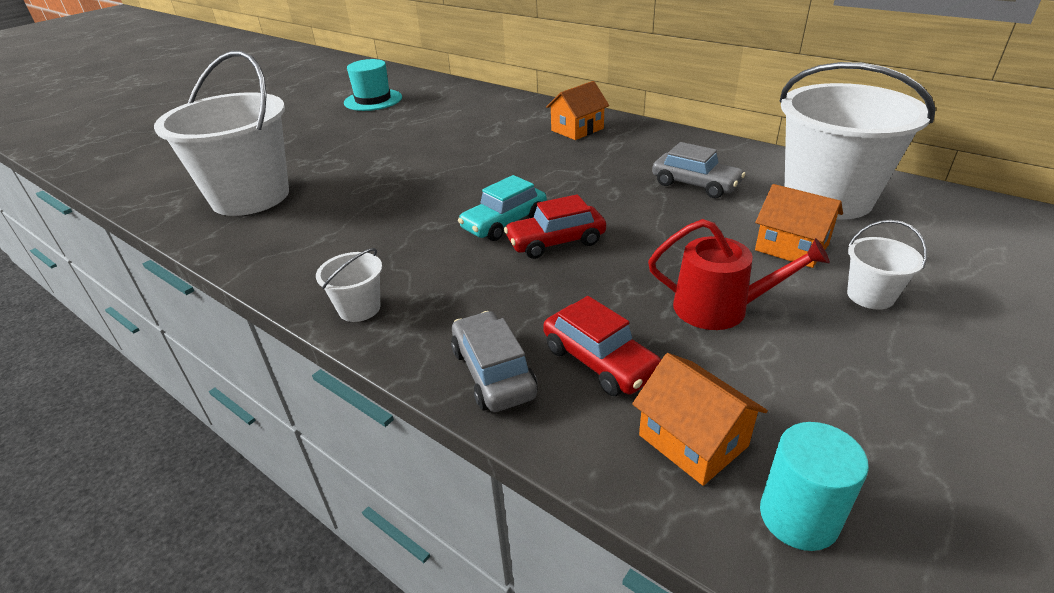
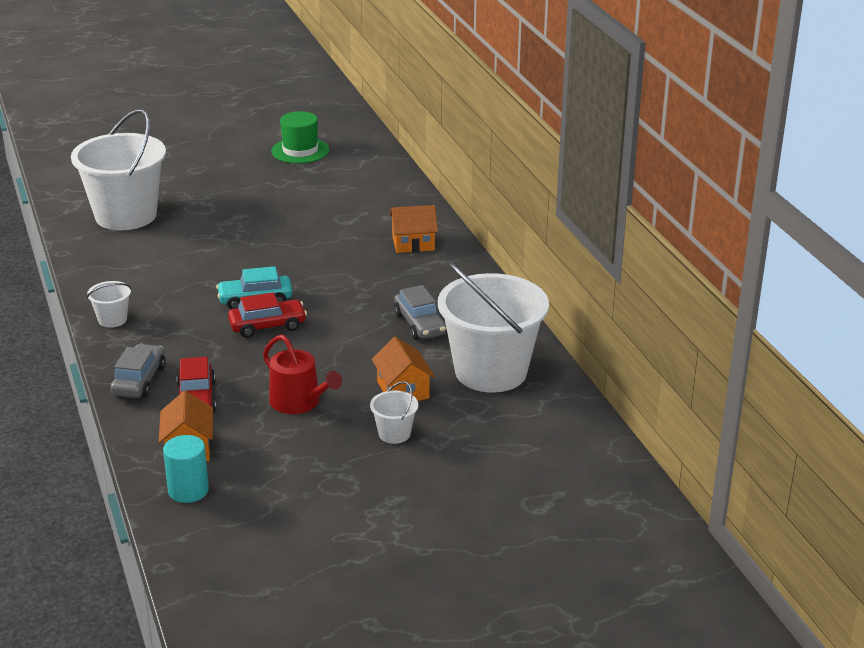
camera: 30 degrees right, 5 degrees down
(373, 100) = (300, 151): turquoise hat -> green hat
(556, 242) = (267, 326): red car -> red car turned 150 degrees clockwise

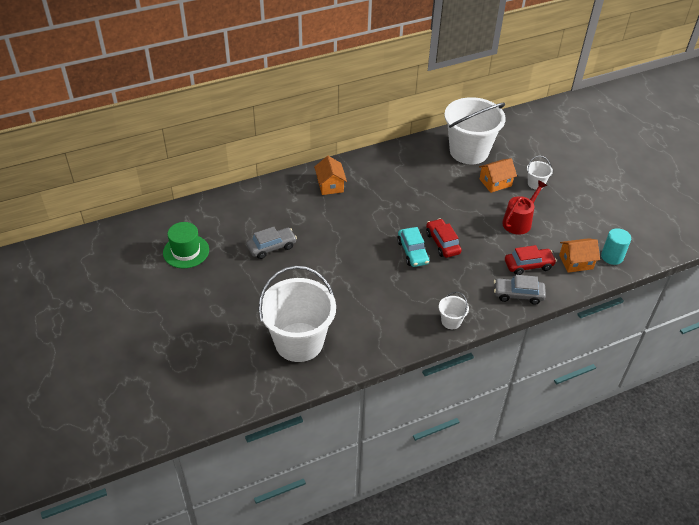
camera: 95 degrees left, 15 degrees up
(420, 324) = (427, 179): grey car -> grey car (272, 247)

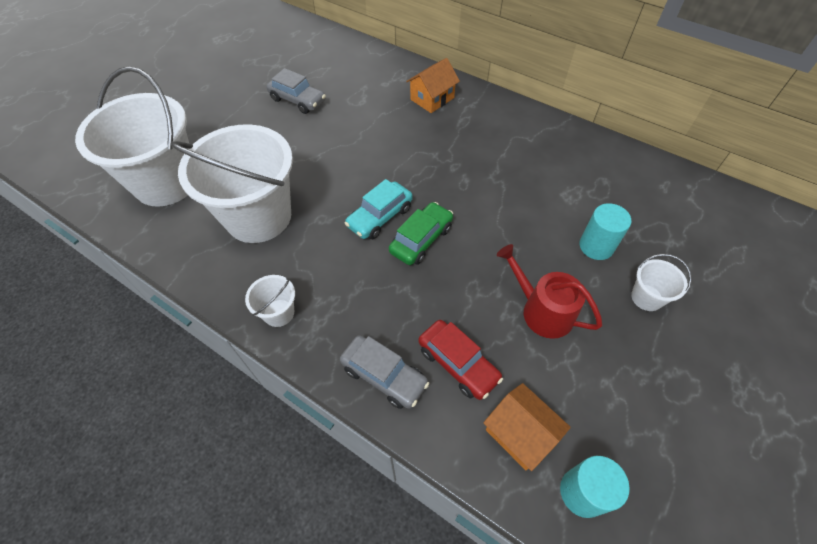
camera: 60 degrees right, 10 degrees up
(186, 251) = (250, 51): green hat -> none
(442, 243) = (421, 239): red car -> green car
(469, 151) = (627, 191): white bucket -> white bucket (258, 217)
(495, 182) = (596, 246): orange house -> turquoise cylinder
(518, 295) = (384, 376): grey car -> grey car turned 150 degrees clockwise
(519, 221) = (542, 310): red watering can -> red watering can turned 150 degrees counterclockwise

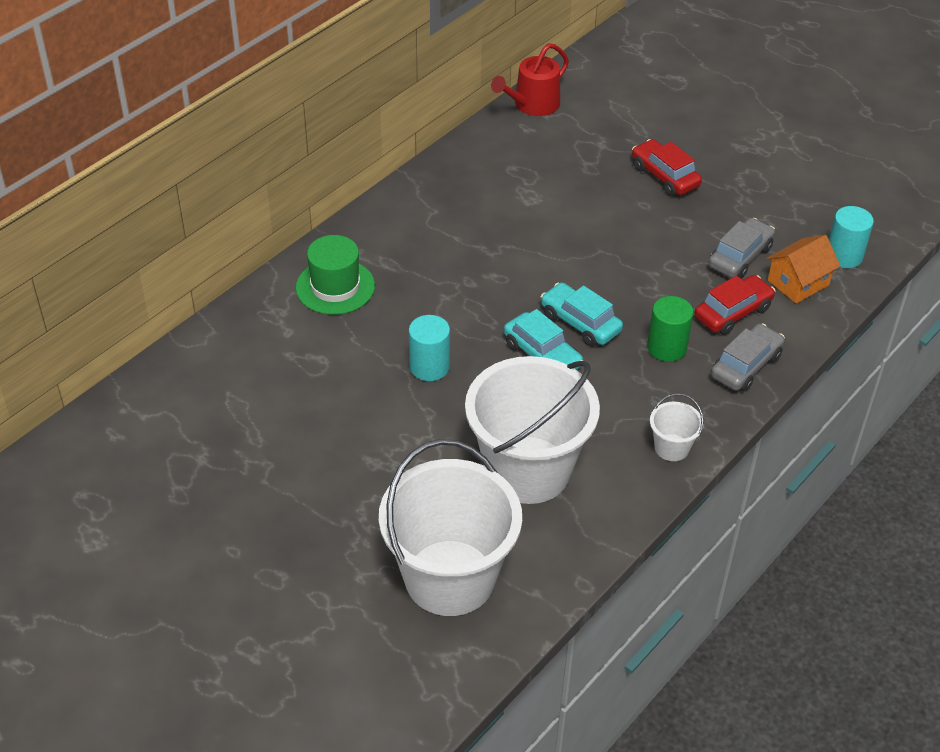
camera: 85 degrees left, 10 degrees down
(298, 100) = (300, 430): grey car -> grey car (740, 257)
(400, 306) = (666, 347): none -> green cylinder
(421, 239) = (580, 323): green car -> turquoise car
(432, 99) = (335, 287): orange house -> green hat
(542, 310) = (676, 246): red watering can -> red watering can (532, 105)
(596, 246) = (601, 194): turquoise cylinder -> turquoise cylinder (429, 367)
(646, 297) = (664, 176): white bucket -> red car

